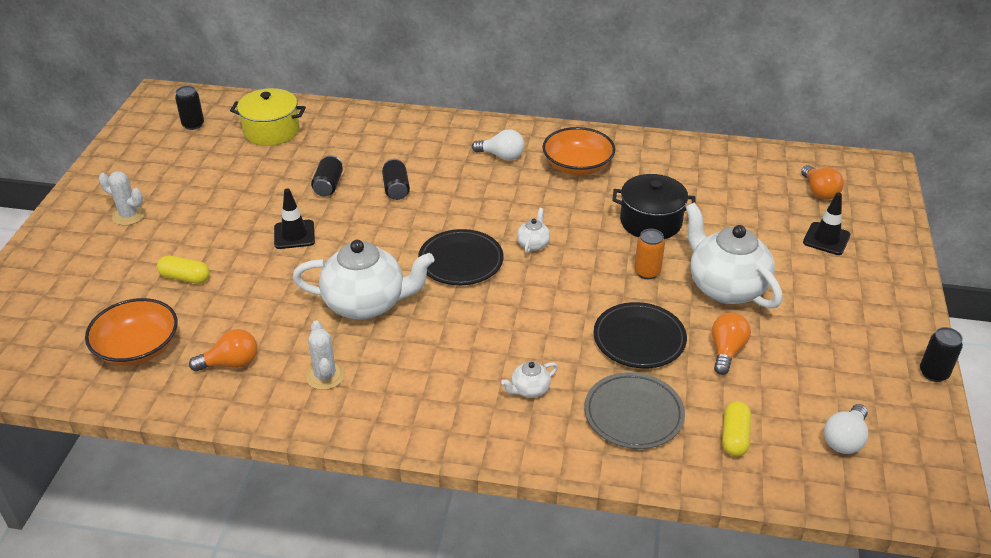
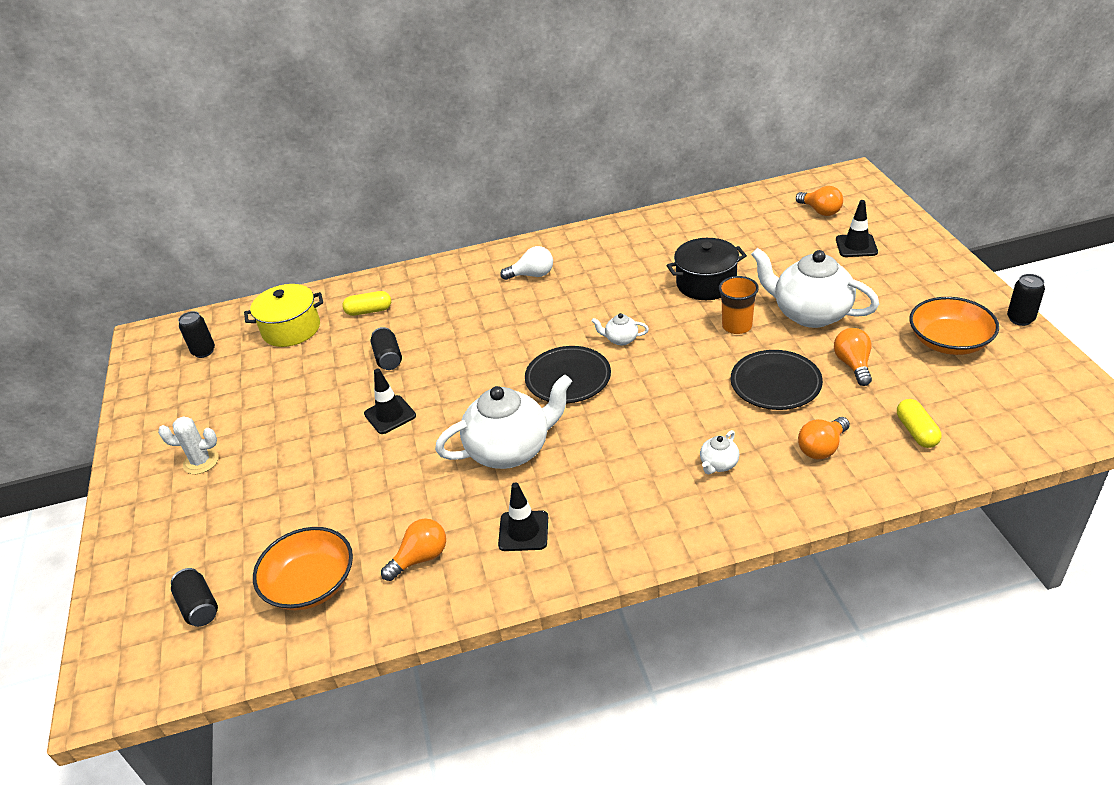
camera: 20 degrees left, 0 degrees up
(185, 278) = (309, 497): yellow capsule -> yellow capsule (369, 311)
(325, 376) = (523, 531): white cactus -> black traffic cone
(396, 189) = (457, 338): black can -> black can (199, 606)
(533, 244) = (621, 339): white teapot -> white teapot turned 75 degrees counterclockwise
(577, 165) = (606, 259): orange bowl -> orange bowl (949, 341)
(633, 414) = (822, 448): grey plate -> orange light bulb
(647, 272) = (737, 326): orange can -> orange cup
(844, 439) = (1000, 397): white light bulb -> none

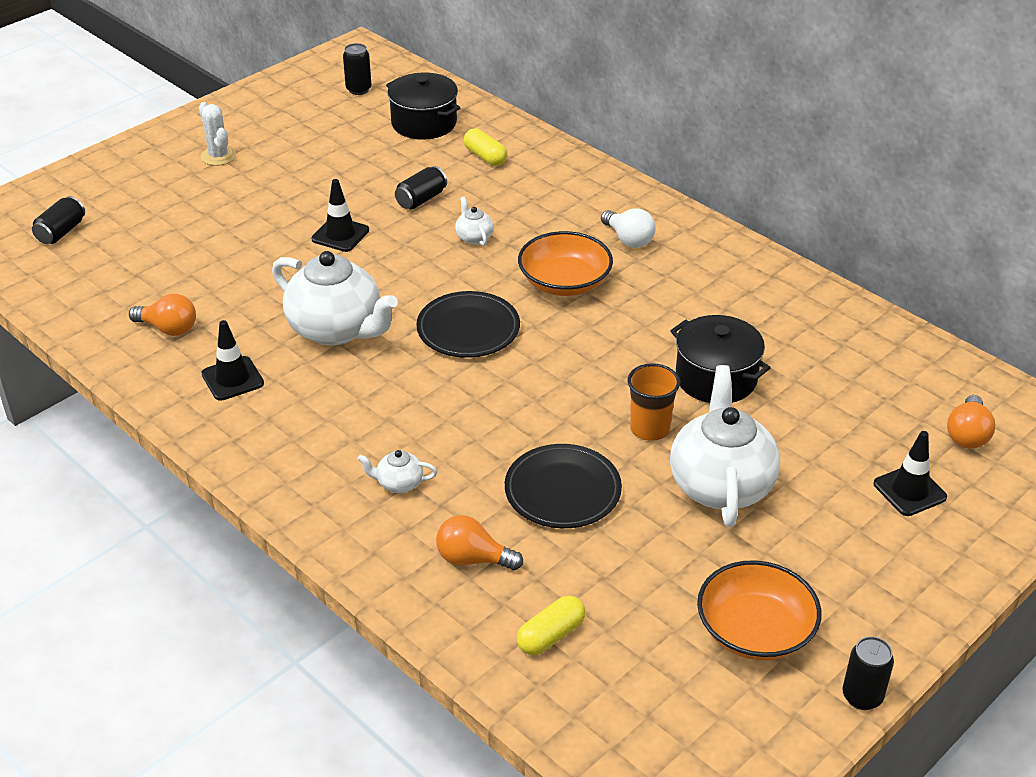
camera: 55 degrees right, 0 degrees up
(291, 329) = (424, 123): yellow pot -> black pot
(311, 584) = (111, 279): orange bowl -> orange bowl (564, 282)
(621, 339) = (560, 345): white teapot -> white teapot (474, 237)
(853, 365) = (643, 549): orange light bulb -> none

